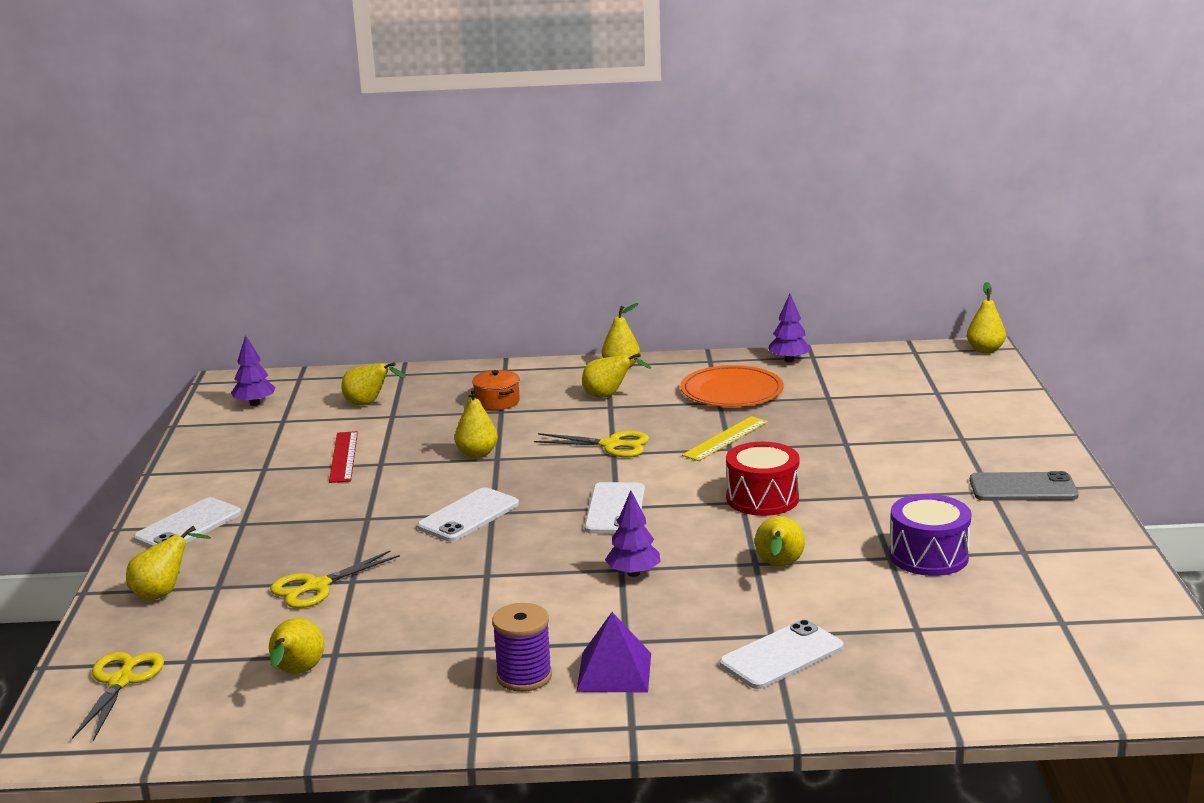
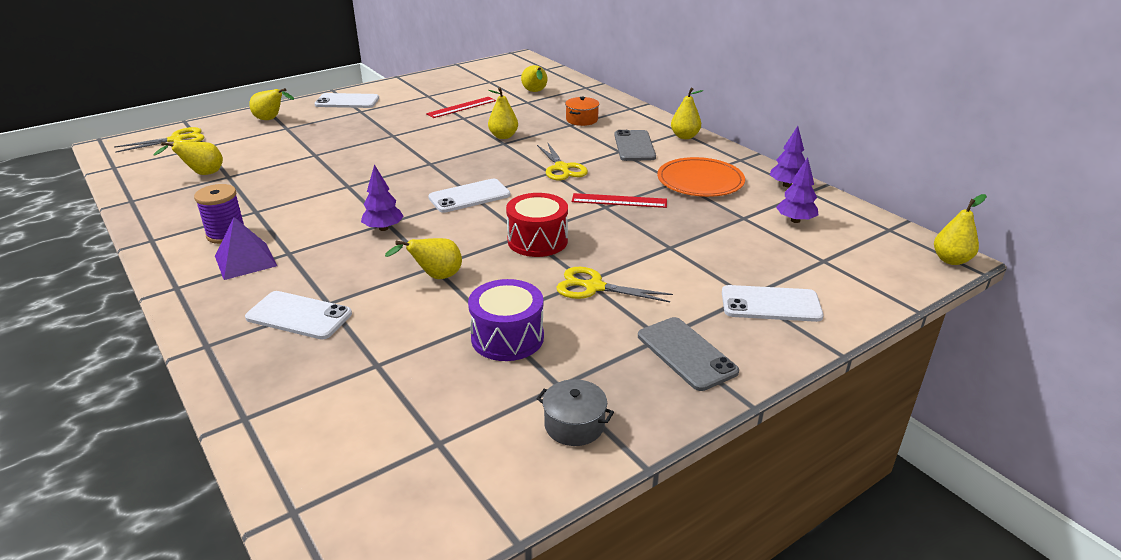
camera: 55 degrees right, 10 degrees up
(254, 403) = (502, 70): purple tree -> purple tree (795, 220)
(317, 586) = (302, 149): yellow scissors -> yellow scissors (594, 287)
(468, 516) = (419, 158): white phone -> white phone (771, 304)
(608, 396) = (634, 146): yellow pear -> grey phone
(725, 438) = (619, 201): yellow ruler -> red ruler
(1082, 559) = (574, 425): none -> grey pot

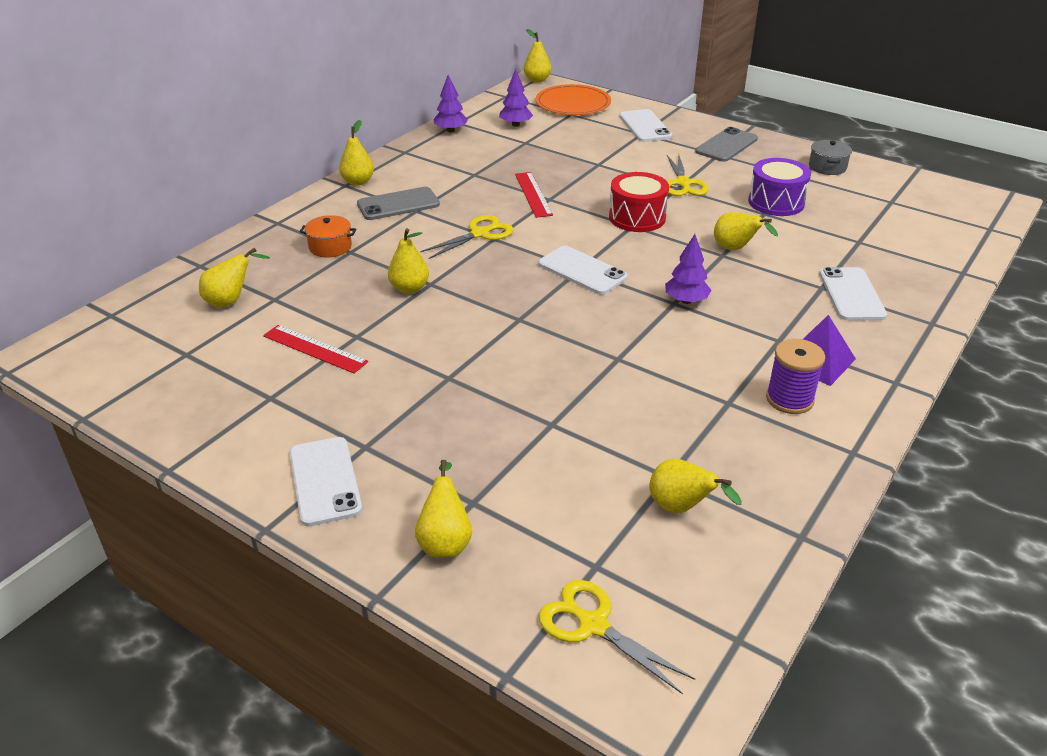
camera: 110 degrees left, 5 degrees up
(700, 181) = (465, 164): orange plate -> orange plate (573, 104)

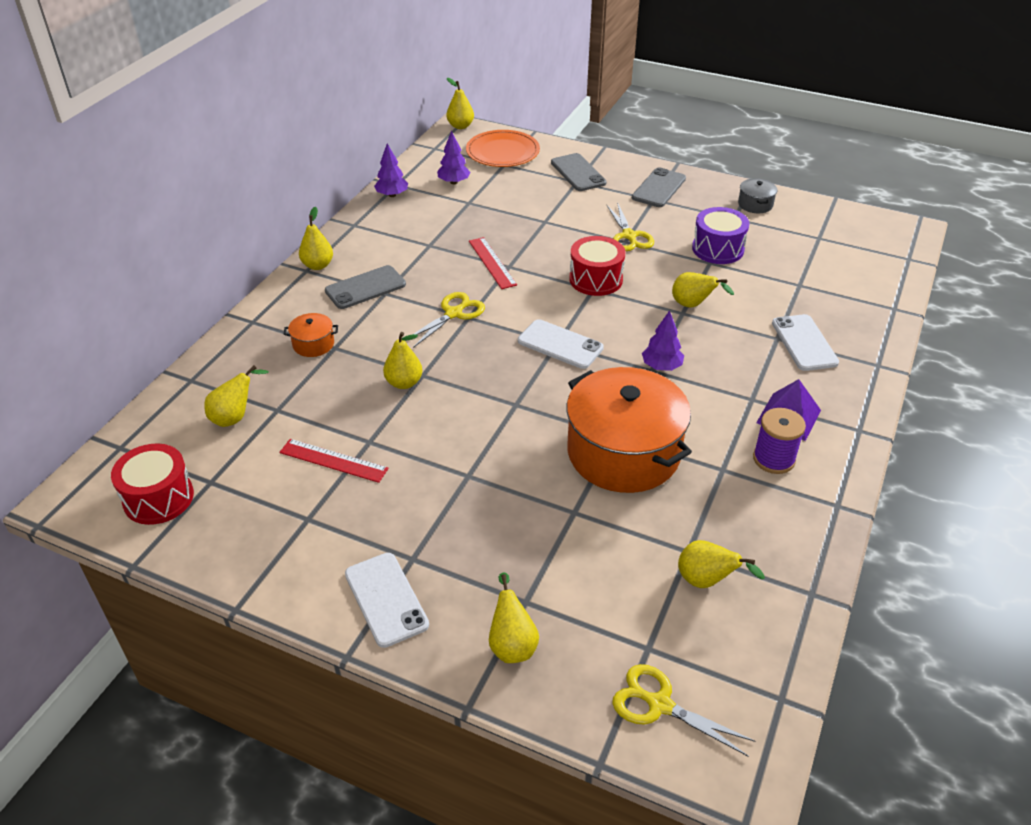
camera: 10 degrees left, 5 degrees up
(130, 362) = (158, 498): none -> red drum
(621, 375) = (623, 452): none -> orange pot
(645, 126) = (578, 173): white phone -> grey phone

